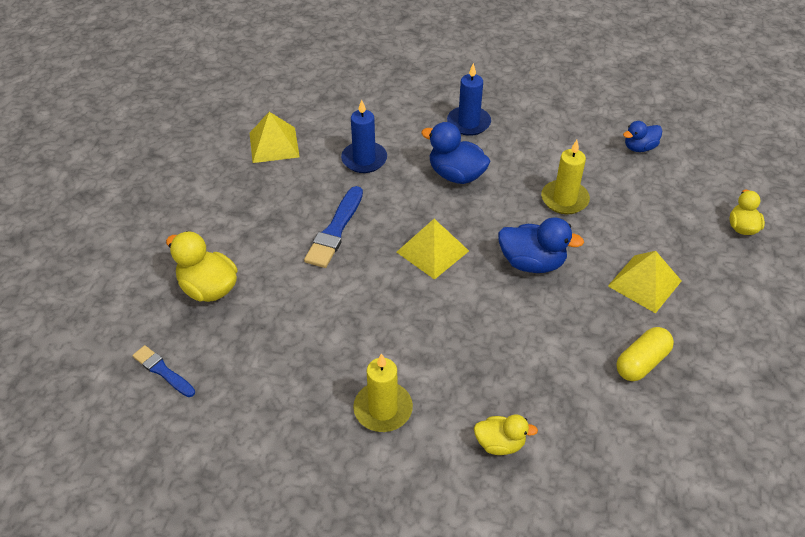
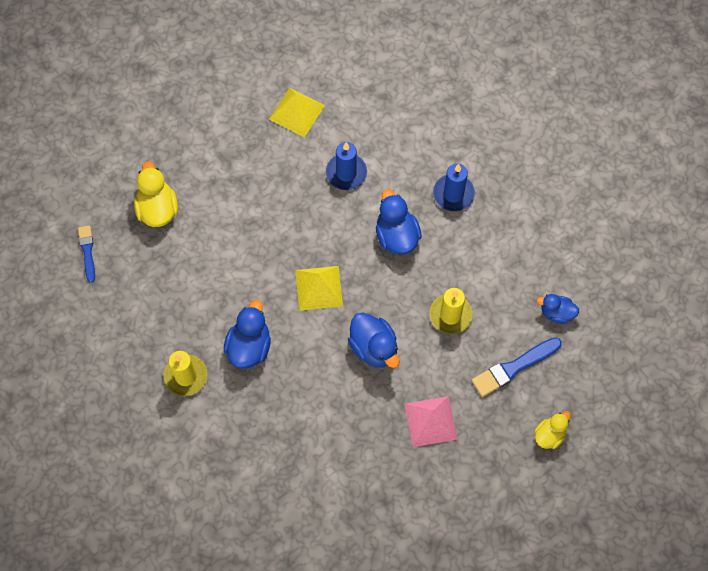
camera: 40 degrees right, 20 degrees up
(335, 230) = (272, 222): blue brush -> blue brush (514, 367)
(419, 339) = (249, 346): none -> blue duck
(500, 443) = (229, 451): yellow duck -> none
(641, 362) = (365, 471): yellow capsule -> none
(644, 283) = (431, 421): yellow pyramid -> pink pyramid

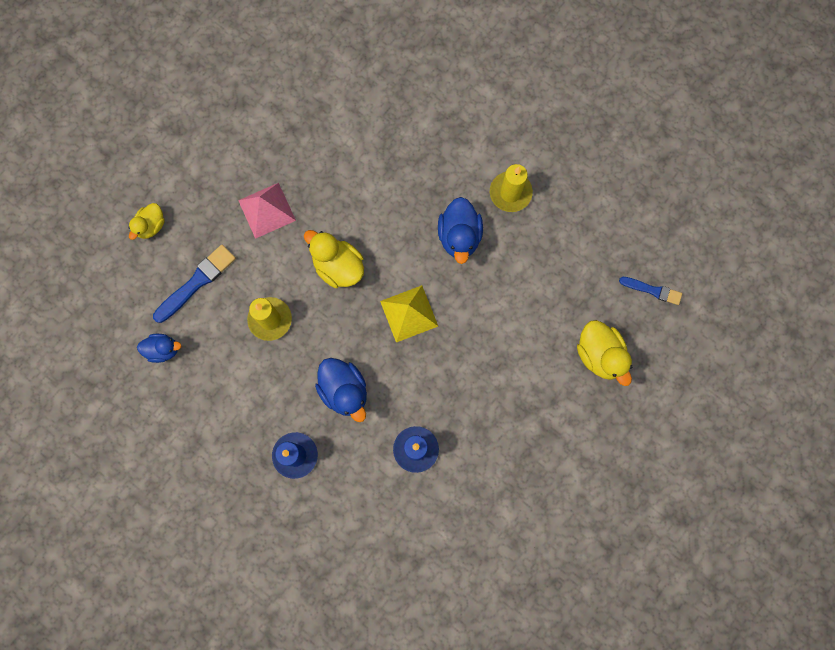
camera: 165 degrees right, 10 degrees up
(87, 252) = (652, 290): blue brush -> blue brush turned 45 degrees counterclockwise
(296, 112) = (490, 510): yellow pyramid -> none
(374, 347) = (338, 267): blue duck -> yellow duck

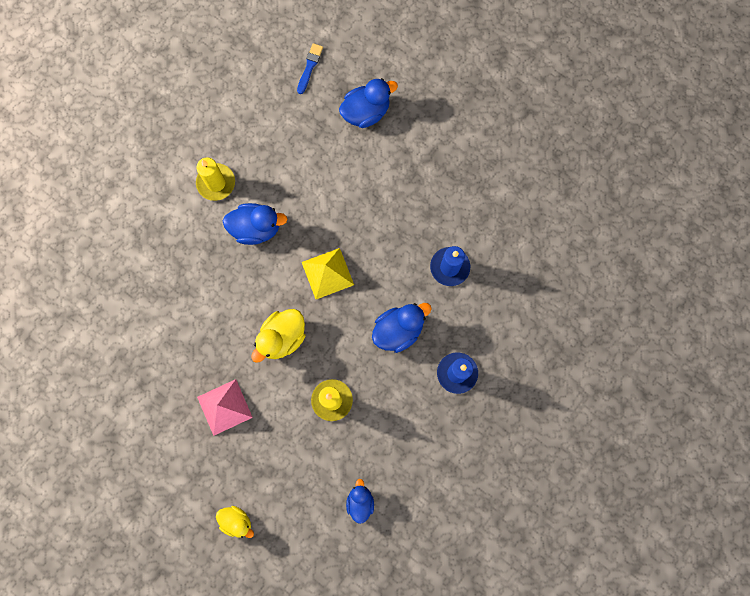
camera: 90 degrees left, 0 degrees up
(196, 282) = (295, 472): blue brush -> none
(599, 355) = (366, 112): yellow duck -> blue duck

